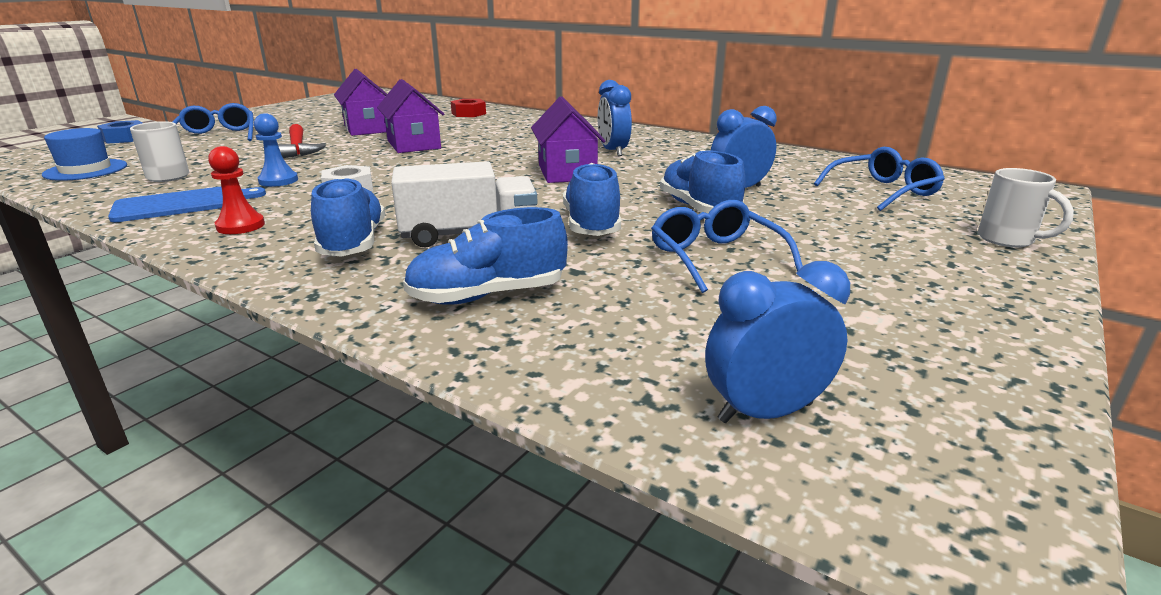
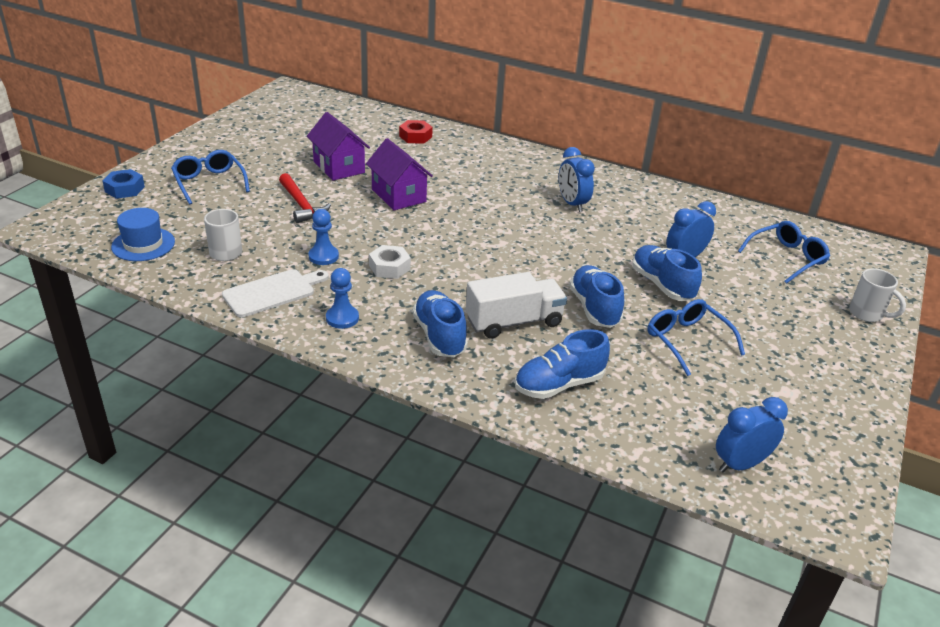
camera: 10 degrees left, 10 degrees up
(181, 204) = (272, 292): blue cutting board -> white cutting board
(240, 226) = (342, 318): red pawn -> blue pawn
(567, 172) = (548, 238): purple house -> none

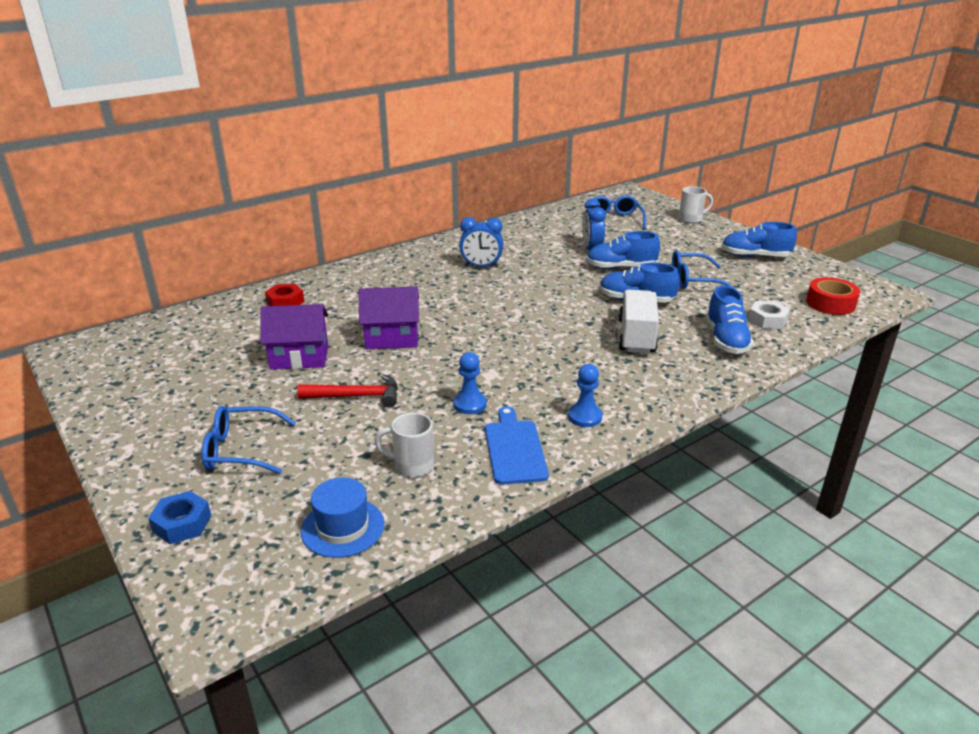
camera: 60 degrees left, 5 degrees down
(272, 292) = (514, 449): white cutting board -> blue cutting board
(389, 267) = (516, 372): white nut -> white nut (767, 320)
(439, 336) = (638, 374): blue shoe -> blue shoe (755, 256)
(740, 464) = (830, 303): blue clock -> red tape

